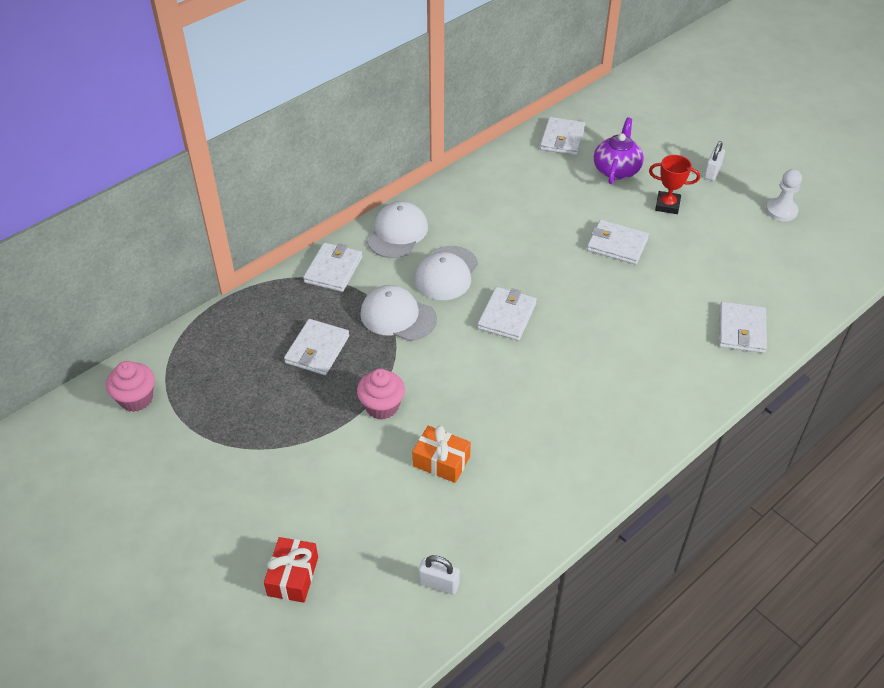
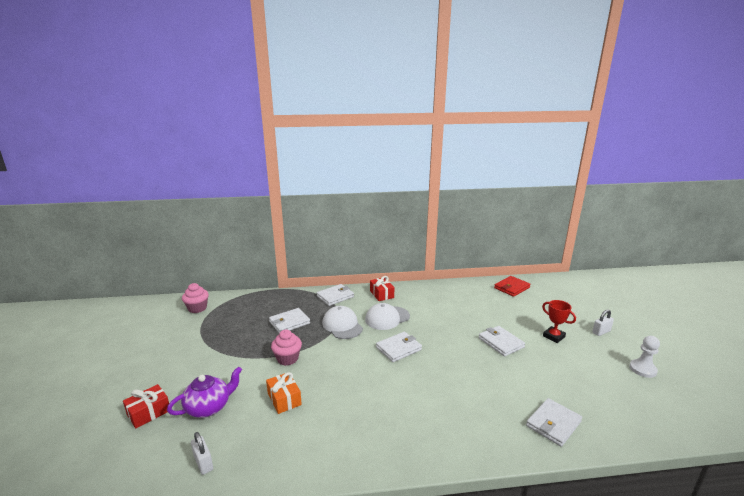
camera: 35 degrees right, 25 degrees down
(397, 233) = (381, 294): white cap -> red gift
(562, 139) = (511, 288): white wallet -> red wallet
(616, 169) = (533, 310): purple teapot -> purple teapot (209, 407)

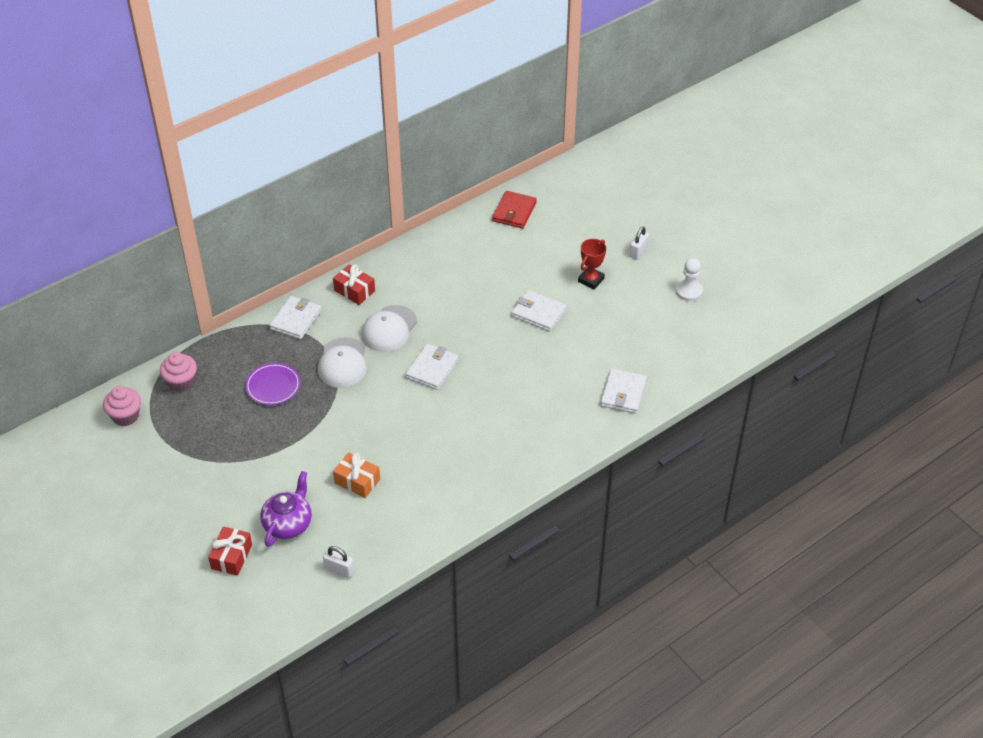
camera: 30 degrees left, 25 degrees up
(287, 359) = (318, 435): pink cupcake -> pink cupcake (181, 382)
(289, 322) = (273, 386): white wallet -> purple plate
(342, 325) = (342, 363): white cap -> white cap turned 120 degrees counterclockwise
(553, 336) = (591, 280): red trophy -> red trophy turned 75 degrees counterclockwise

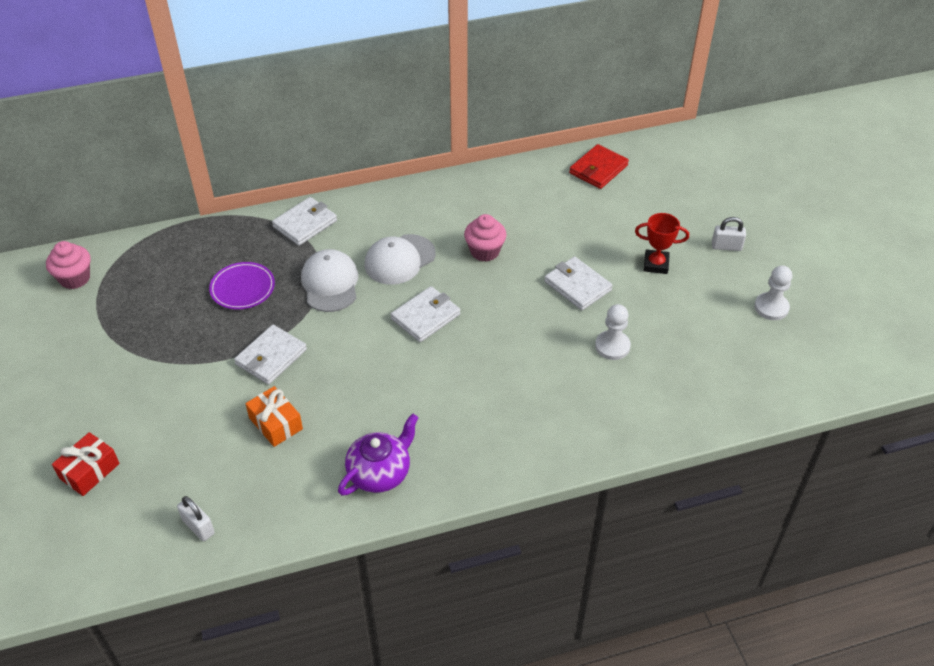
camera: 20 degrees right, 0 degrees up
(181, 382) = (151, 258): pink cupcake -> pink cupcake (485, 251)
(288, 523) = (173, 451): purple teapot -> purple teapot (380, 472)
(342, 363) = (330, 283): white cap -> white cap turned 150 degrees clockwise
(354, 291) = (383, 209): red gift -> none
(584, 353) = (612, 346): none -> white pawn
(591, 280) = (656, 264): red trophy -> red trophy turned 45 degrees clockwise
(623, 393) = (640, 409): white wallet -> white wallet (271, 357)
(638, 251) = (726, 246): white padlock -> white padlock turned 45 degrees clockwise

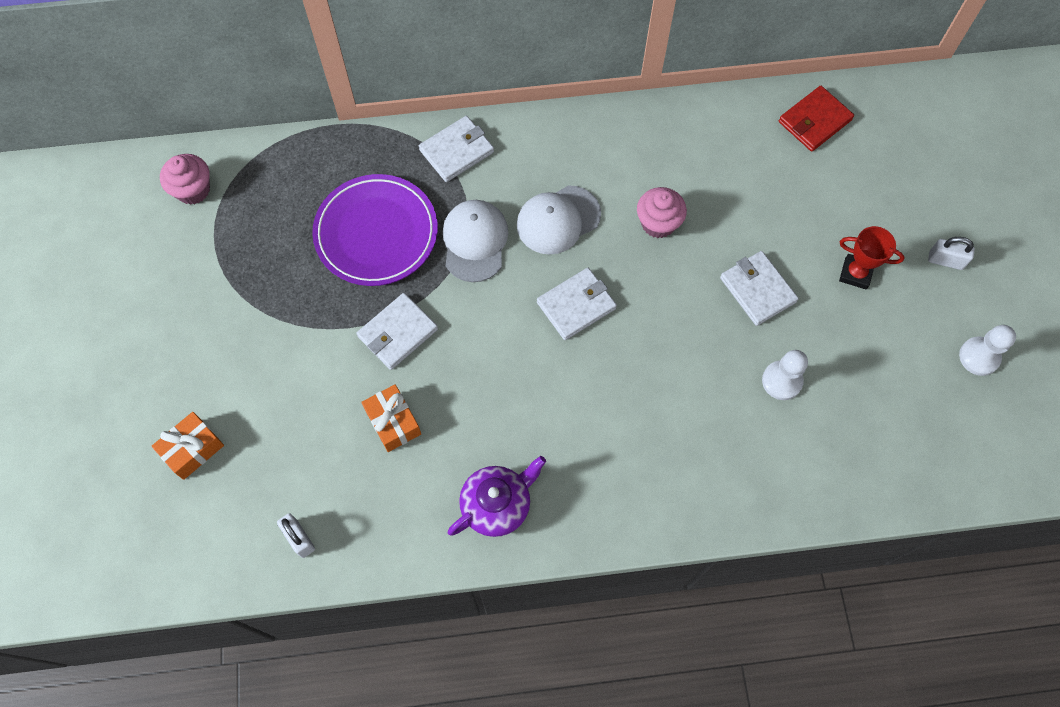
camera: 10 degrees right, 20 degrees up
(89, 471) = (192, 449): red gift -> orange gift
(242, 288) = (376, 233): purple plate -> purple plate, size x1.68

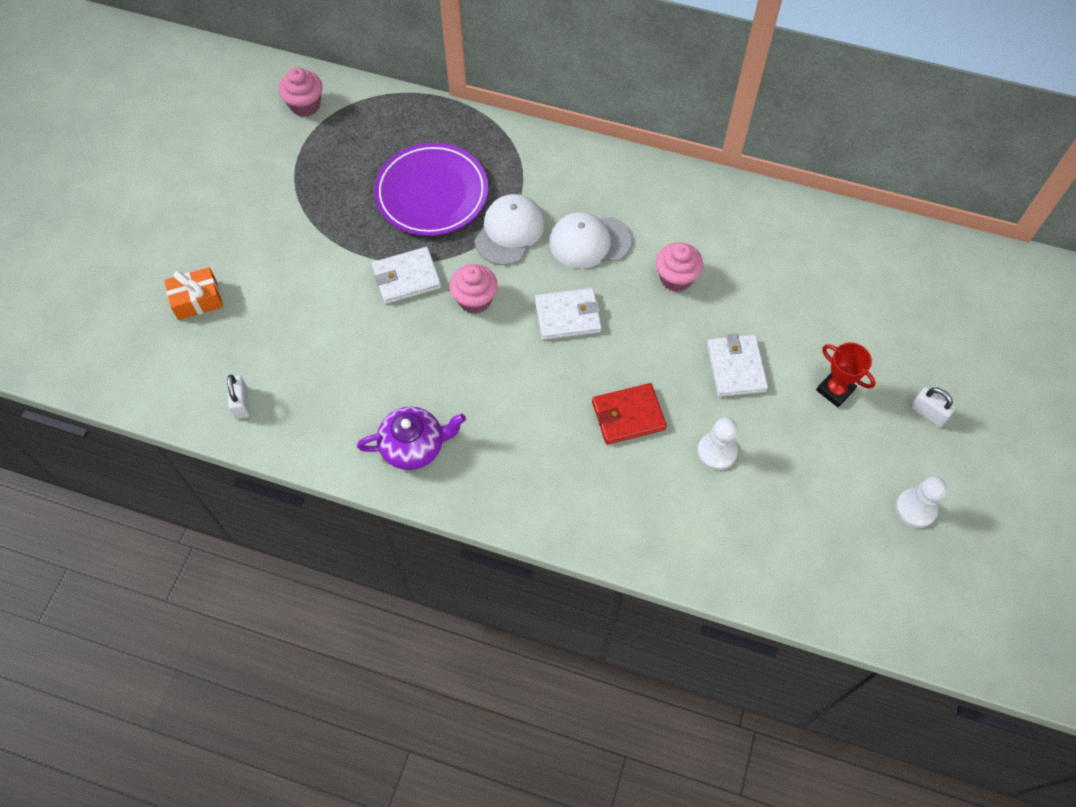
camera: 25 degrees right, 5 degrees down
(393, 422) = (365, 345): orange gift -> none
(456, 151) = (533, 155): white wallet -> none
(477, 327) = (475, 299): none -> pink cupcake
(814, 121) = (866, 248): red wallet -> red wallet (628, 415)

